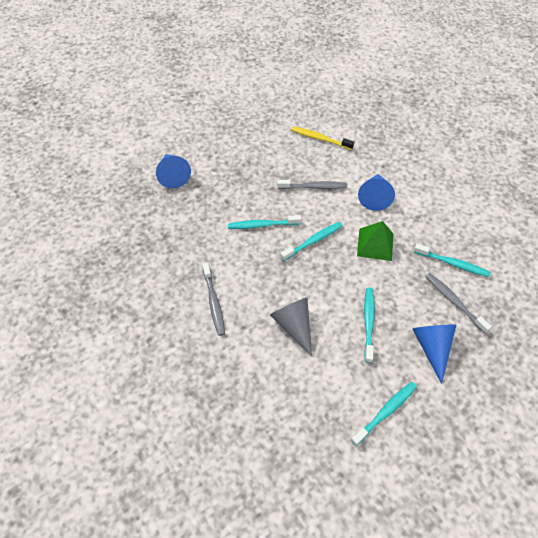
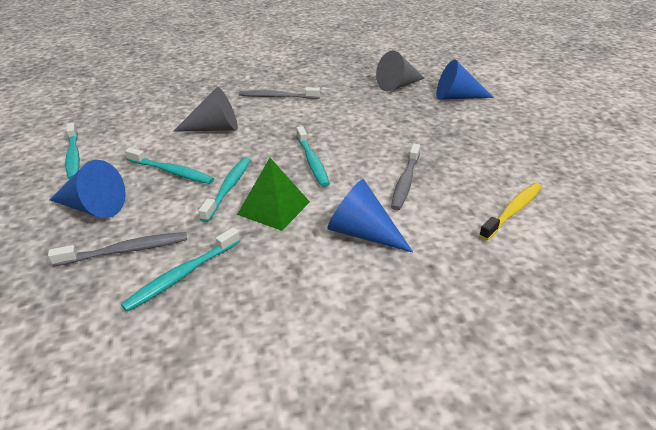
camera: 110 degrees right, 20 degrees down
(159, 217) = (398, 85): none -> grey cone
(262, 225) = (357, 134): turquoise toothbrush -> turquoise toothbrush (228, 188)

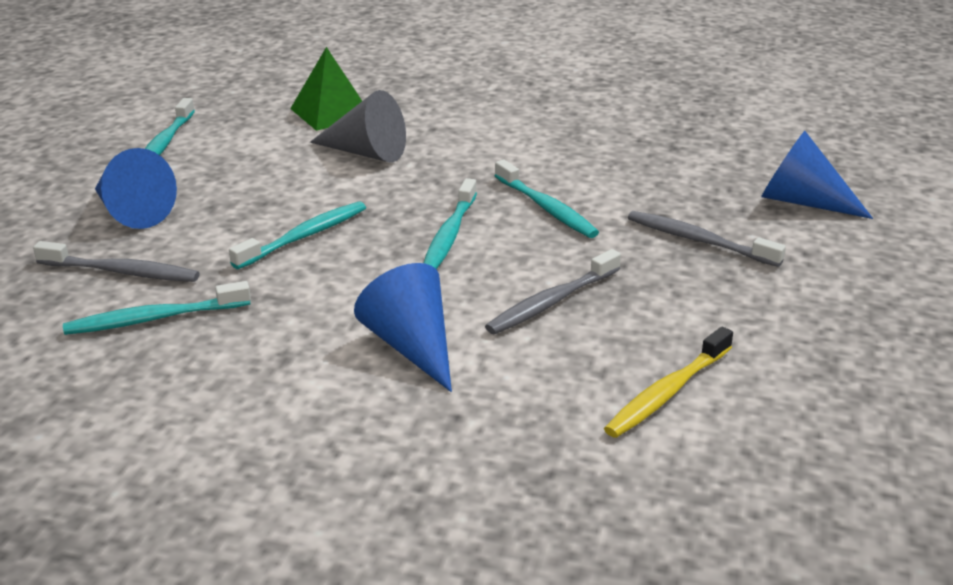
camera: 30 degrees right, 5 degrees down
(172, 172) = (257, 195): turquoise toothbrush -> turquoise toothbrush (546, 208)
(274, 208) = (334, 278): green pyramid -> green pyramid (331, 112)
(277, 97) = (502, 128): grey toothbrush -> grey toothbrush (698, 240)
(398, 85) = (720, 157): grey cone -> none
(512, 211) = (667, 393): yellow toothbrush -> yellow toothbrush turned 150 degrees clockwise

